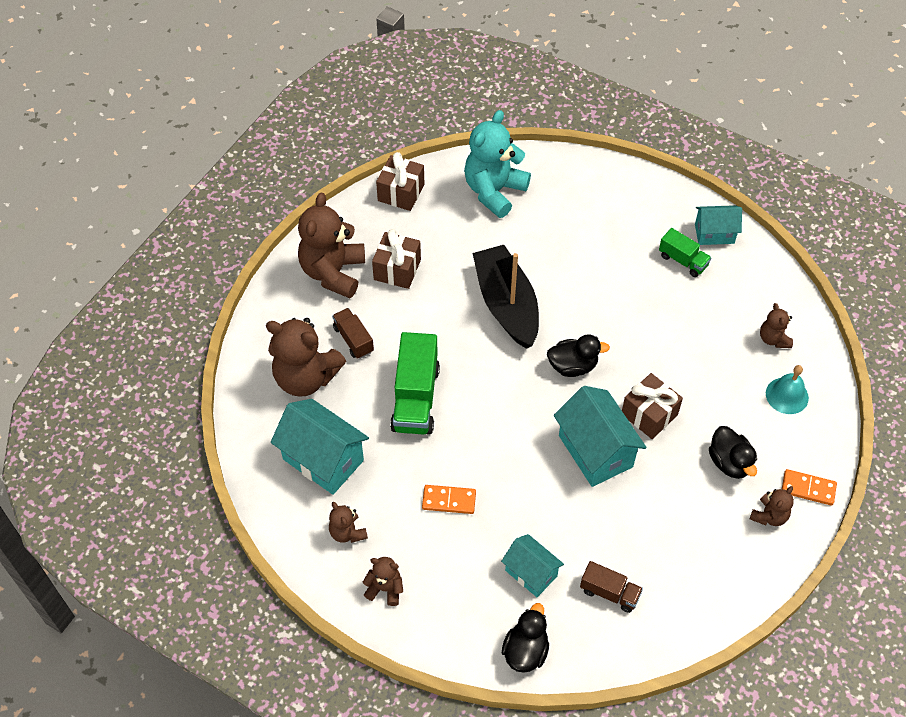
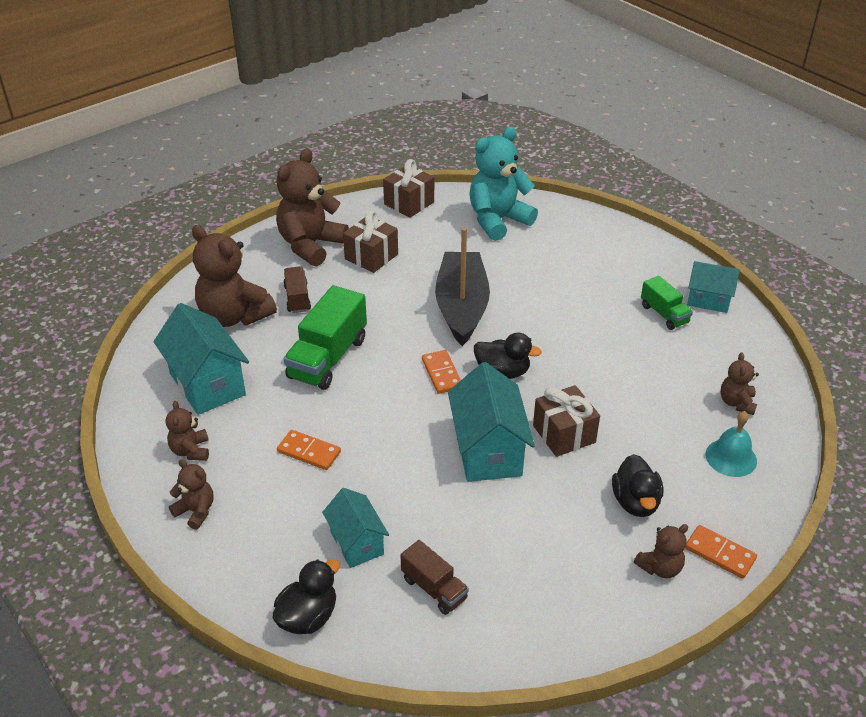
camera: 20 degrees right, 15 degrees down
(522, 384) = (441, 374): none -> orange domino

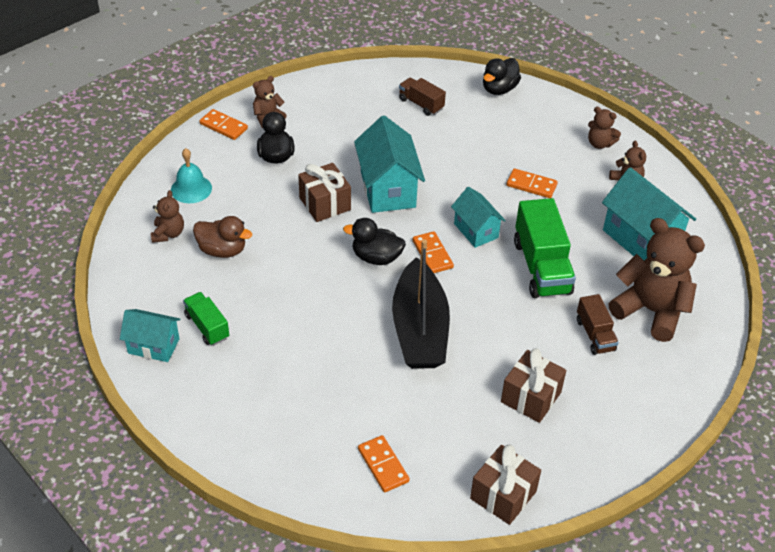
camera: 175 degrees right, 5 degrees up
(310, 245) = (607, 413): brown teddy bear -> none
(328, 358) = (541, 267): green truck -> green truck turned 150 degrees clockwise
(357, 543) = (478, 127): turquoise house -> turquoise house (476, 231)
(498, 220) = (383, 465): turquoise teddy bear -> orange domino
(670, 383) = (222, 250): none -> brown duck

